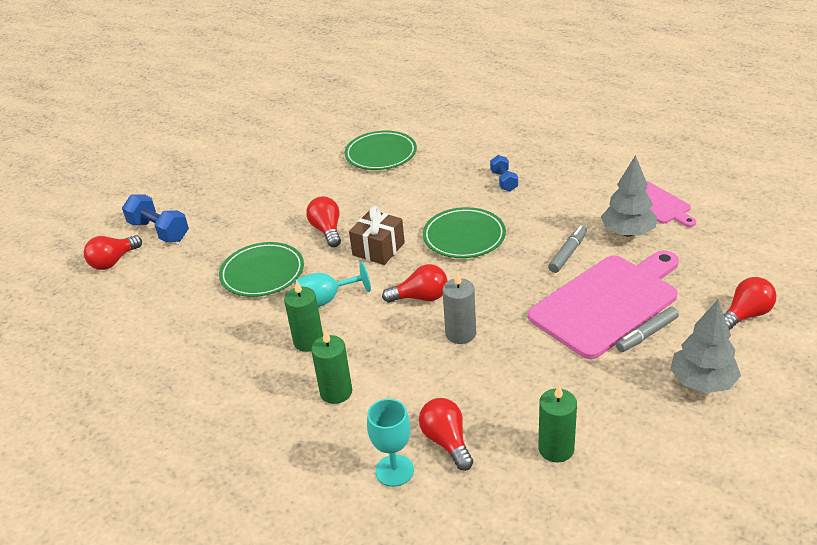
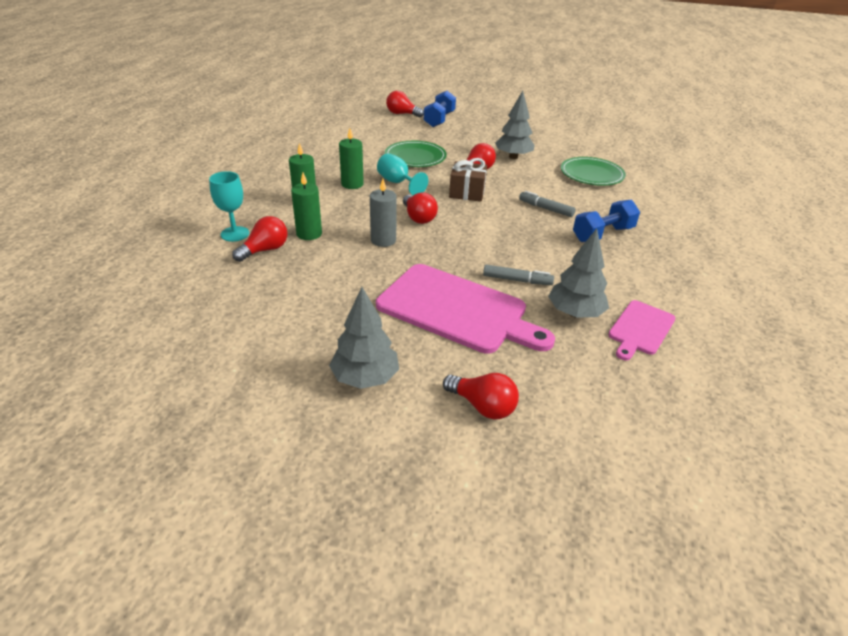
camera: 65 degrees right, 0 degrees up
(308, 195) = (513, 157): none -> grey tree
(464, 236) = (507, 225): green plate -> none
(504, 181) = (603, 234): blue dumbbell -> blue dumbbell, size x1.61
(556, 449) = (264, 299): green candle -> green candle (309, 234)
(646, 334) = (421, 337): grey marker -> grey marker (545, 209)

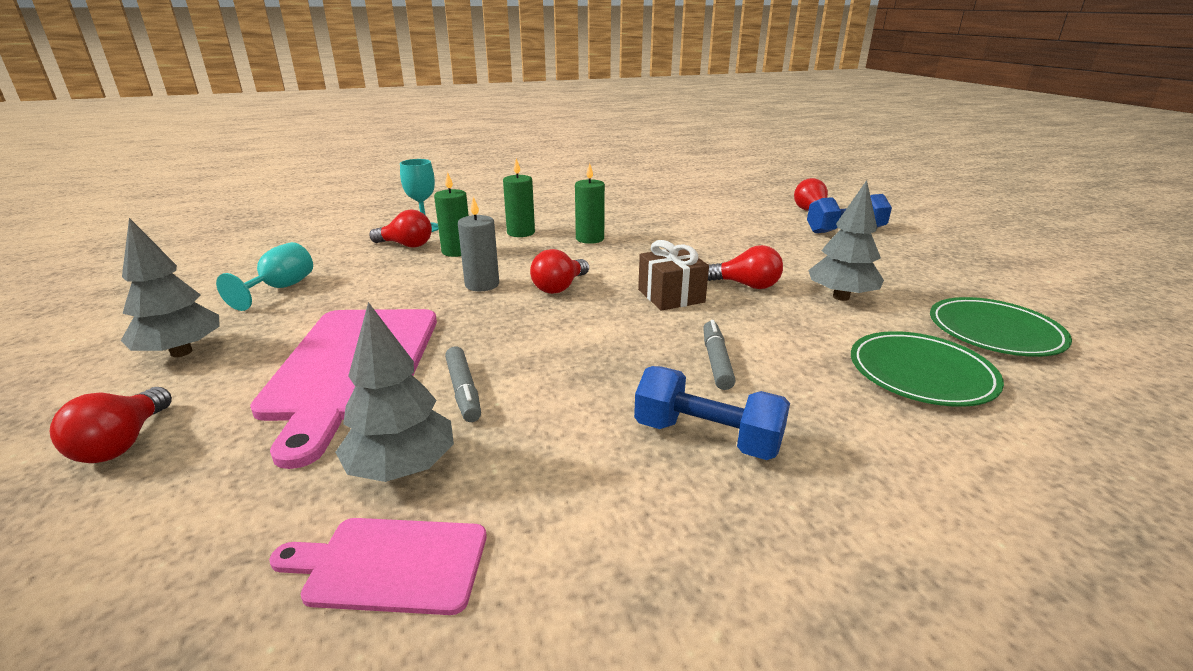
camera: 60 degrees right, 10 degrees down
(397, 183) = (629, 256): turquoise goblet -> turquoise goblet (280, 288)
(415, 157) = (712, 246): green plate -> green plate (994, 332)

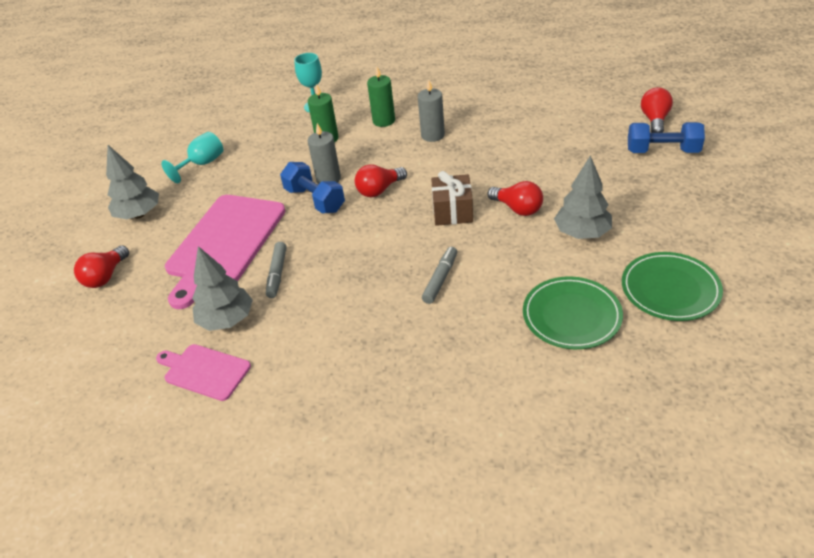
camera: 25 degrees right, 15 degrees up
(406, 245) = (295, 126): red light bulb -> none
(590, 239) = (432, 135): green candle -> grey candle
(707, 437) = (393, 335): blue dumbbell -> blue dumbbell (315, 200)

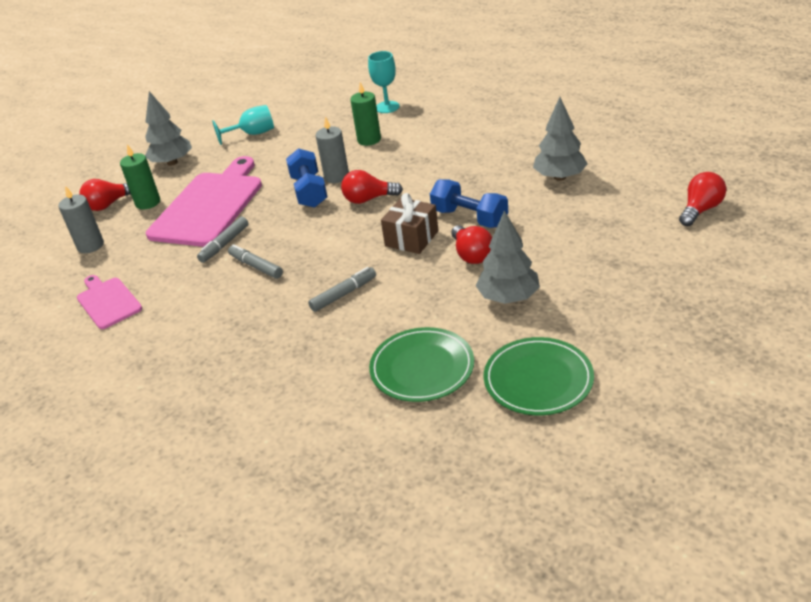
camera: 30 degrees right, 5 degrees down
(224, 243) = (209, 206): pink cutting board -> pink cutting board turned 150 degrees clockwise
(227, 320) = (157, 268): grey tree -> grey tree (559, 177)
(331, 283) = (256, 266): none -> grey marker
(384, 121) = (432, 136): green candle -> green candle (148, 202)
(432, 135) = (462, 162): grey candle -> grey candle (90, 245)
(662, 151) = (674, 244): blue dumbbell -> blue dumbbell (469, 218)

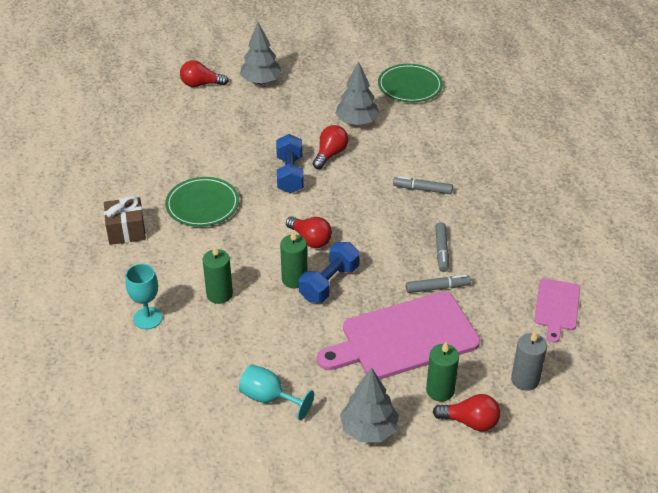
camera: 135 degrees left, 5 degrees up
(336, 176) = (294, 279): grey candle -> green candle
(411, 238) = (338, 190): brown gift -> brown gift (126, 231)
(422, 368) = (445, 126): green plate -> green plate (202, 205)
(559, 177) = (203, 155): grey tree -> grey tree (261, 81)

